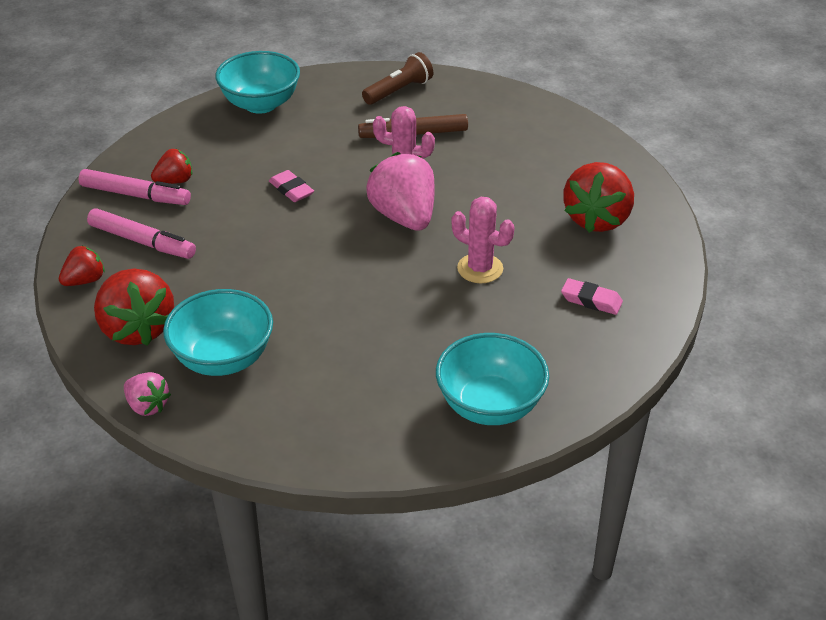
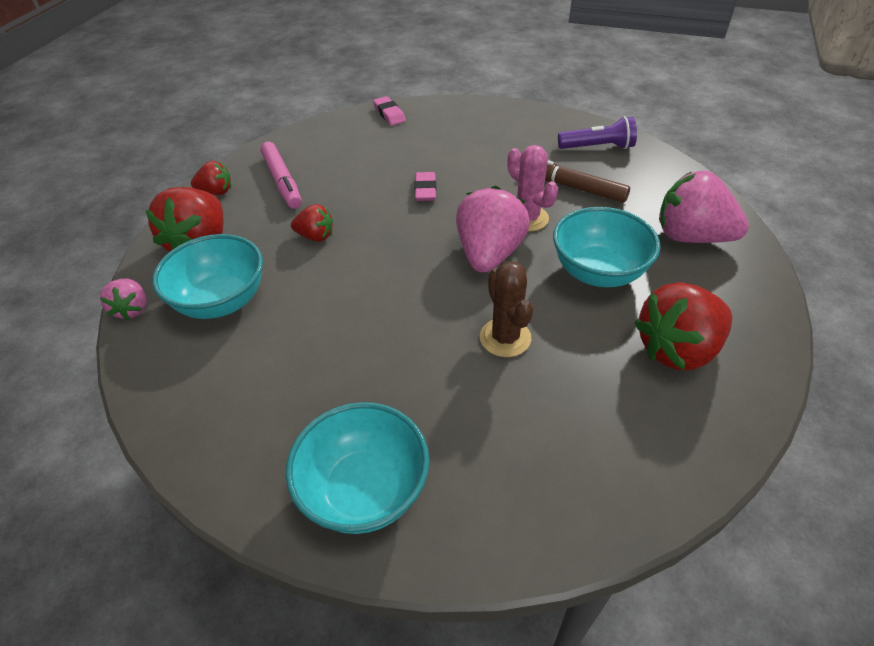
camera: 40 degrees right, 5 degrees up
(135, 195) = (318, 146): pink marker -> none
(175, 181) = (354, 148): red strawberry -> red strawberry (315, 236)
(261, 104) = (477, 117): turquoise bowl -> turquoise bowl (598, 272)
(399, 91) = (597, 147): brown flashlight -> purple flashlight
(480, 268) = (505, 338): pink cactus -> brown cactus
(537, 136) = (691, 237): none -> pink strawberry
(591, 300) = (584, 437): pink eraser -> pink eraser (389, 114)

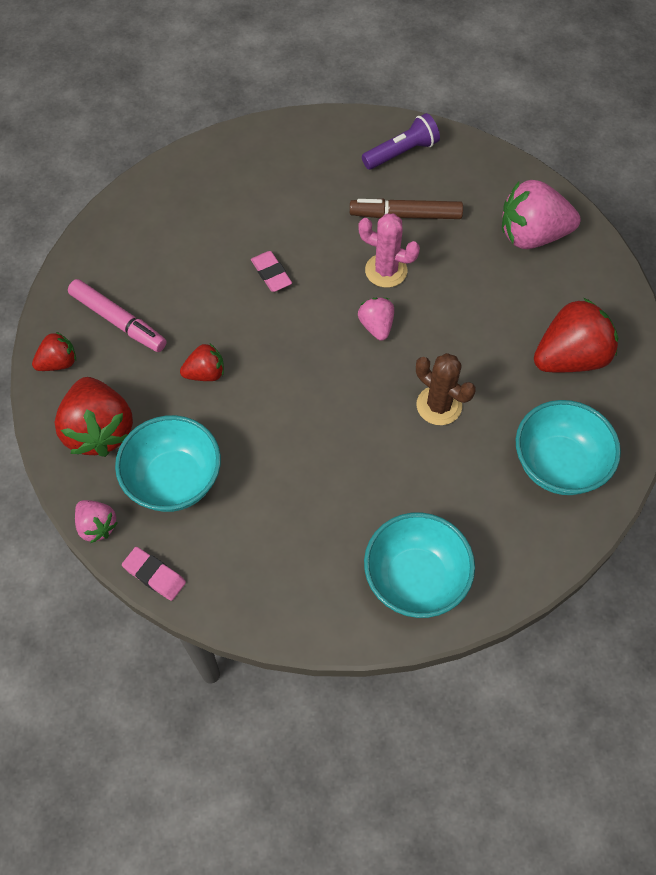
camera: 30 degrees left, 15 degrees up
(389, 114) = (162, 182): pink eraser -> pink eraser (154, 575)
(489, 254) = (376, 326): pink strawberry -> pink strawberry, size x0.53
(598, 272) = (476, 307): turquoise bowl -> turquoise bowl (558, 465)
(677, 349) = (570, 358): red strawberry -> red strawberry turned 150 degrees counterclockwise

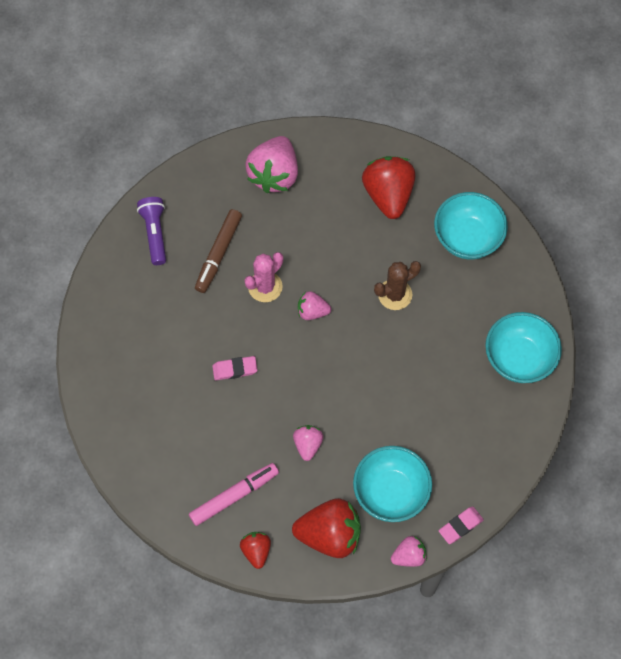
camera: 70 degrees left, 5 degrees up
(205, 373) = (308, 445): red strawberry -> pink strawberry

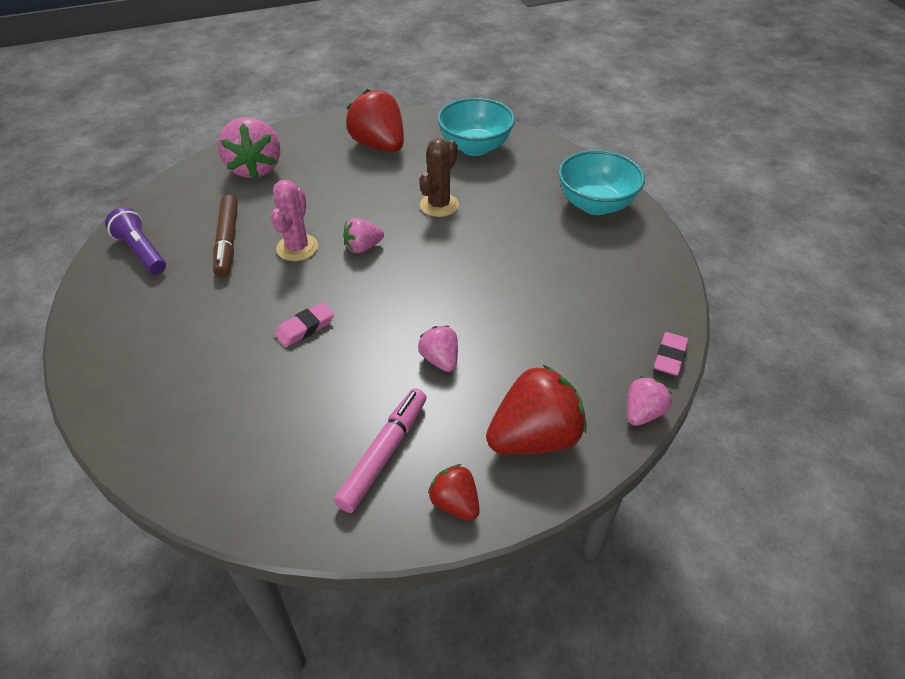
camera: 30 degrees left, 20 degrees down
(390, 492) = (569, 361): turquoise bowl -> none

